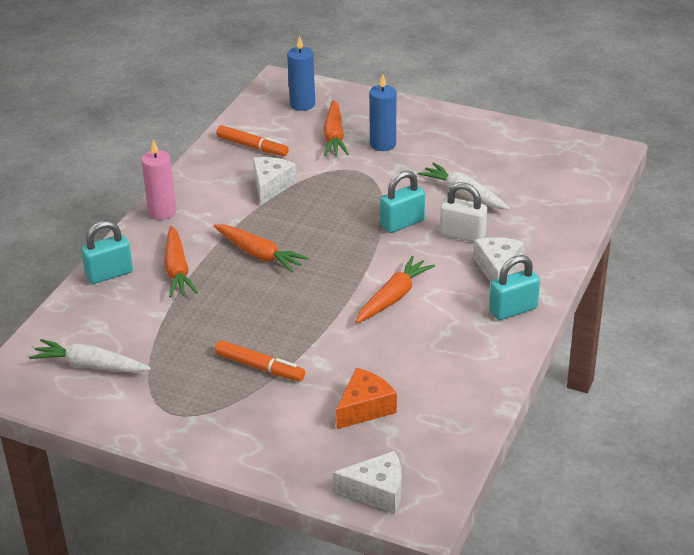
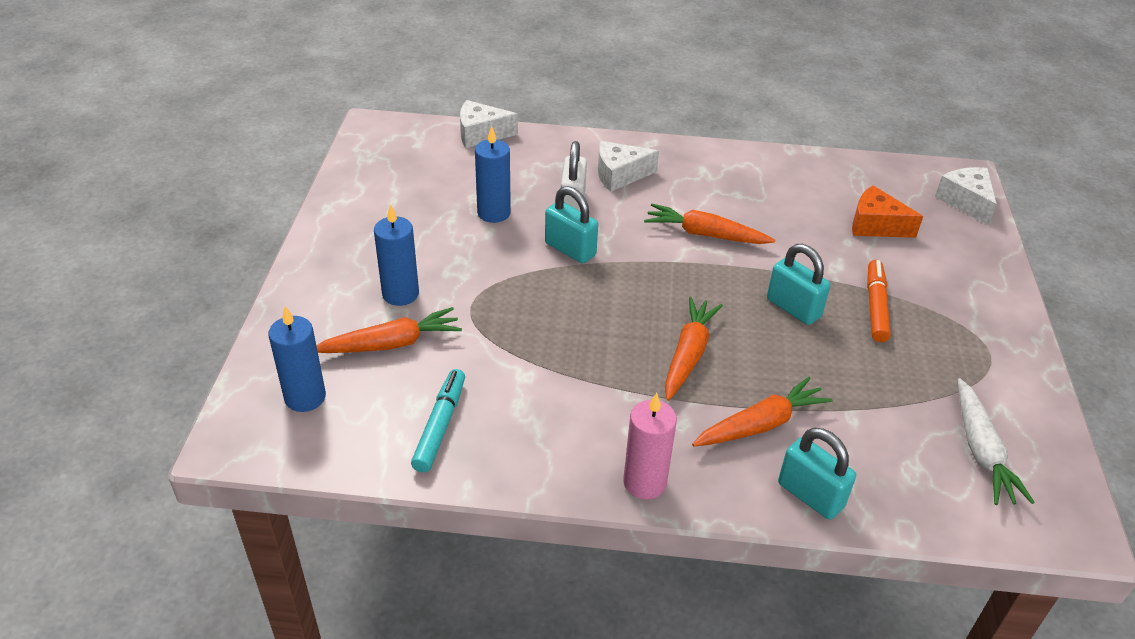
camera: 110 degrees left, 5 degrees up
(252, 147) = (440, 426): orange marker -> turquoise marker
(271, 186) = (536, 379): white cheese -> white cheese (481, 134)
(464, 194) = (494, 213): white carrot -> blue candle
(513, 310) = (679, 159): turquoise padlock -> turquoise padlock (793, 308)

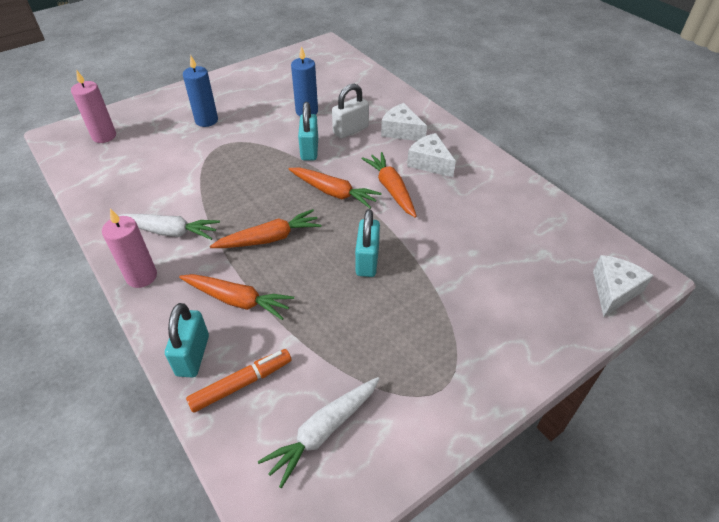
camera: 50 degrees right, 5 degrees up
(305, 397) = (104, 136): blue candle -> pink candle
(391, 343) = (166, 138): orange carrot -> orange carrot (334, 192)
(440, 426) = (121, 184): turquoise marker -> none
(481, 134) = (367, 73): white cheese -> white cheese (429, 163)
(588, 425) = (169, 231): none -> white carrot
(875, 225) = (511, 257): orange cheese -> none
(875, 306) = (419, 299): orange marker -> orange marker (241, 384)

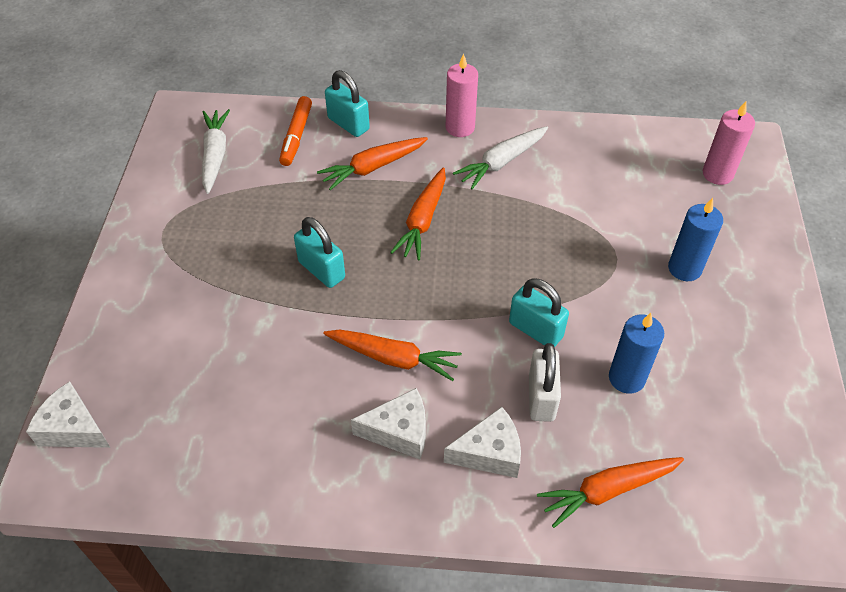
camera: 130 degrees right, 5 degrees up
(334, 192) = (438, 305): orange carrot -> orange carrot (607, 491)
(613, 291) = (73, 428): white cheese -> white cheese turned 135 degrees clockwise

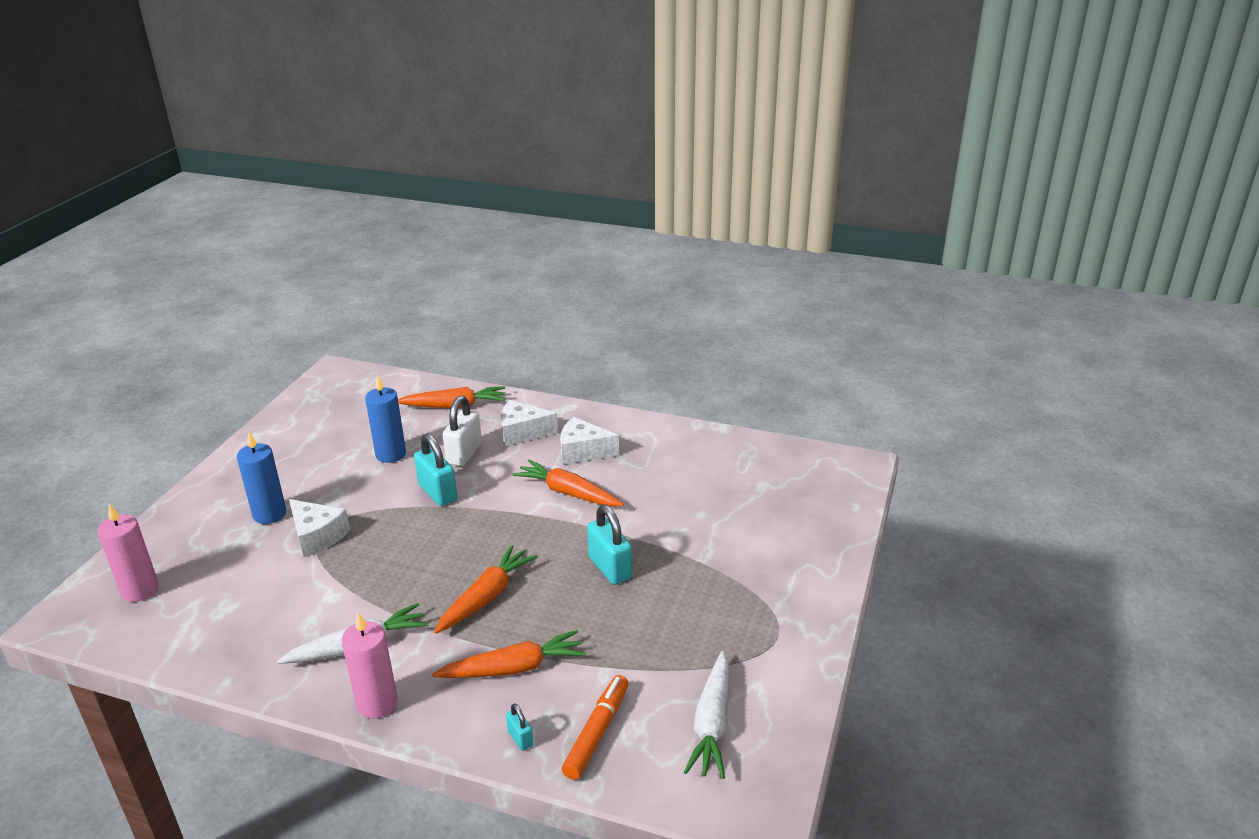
camera: 165 degrees left, 20 degrees down
(73, 428) = (843, 489): white cheese -> white cheese (317, 536)
(348, 124) = (520, 738): turquoise padlock -> turquoise padlock, size x0.51

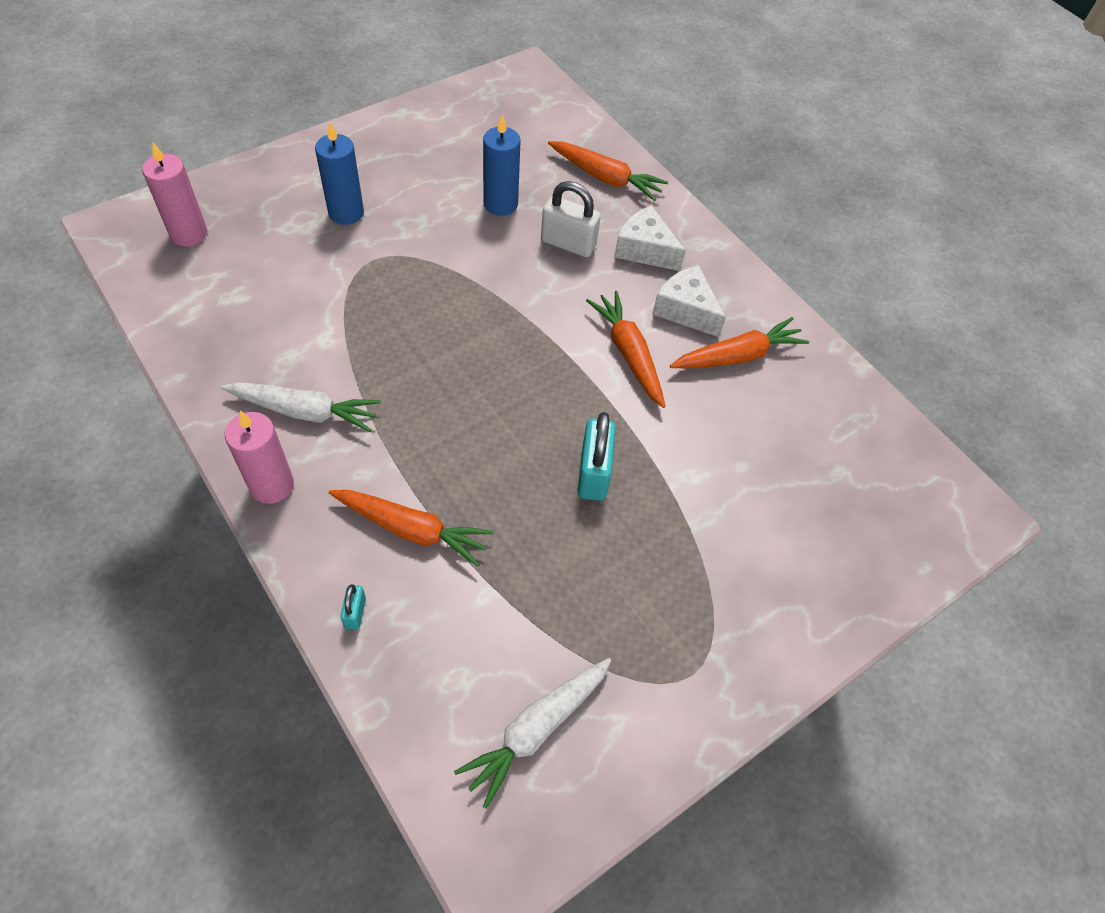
camera: 30 degrees right, 25 degrees up
(317, 536) = (365, 263): white cheese -> none
(437, 493) = (506, 277): turquoise padlock -> none
(464, 454) = (568, 243): white padlock -> white padlock turned 60 degrees clockwise
(486, 597) = (453, 430): orange carrot -> orange carrot (738, 356)
(597, 732) = (425, 657): orange marker -> none

